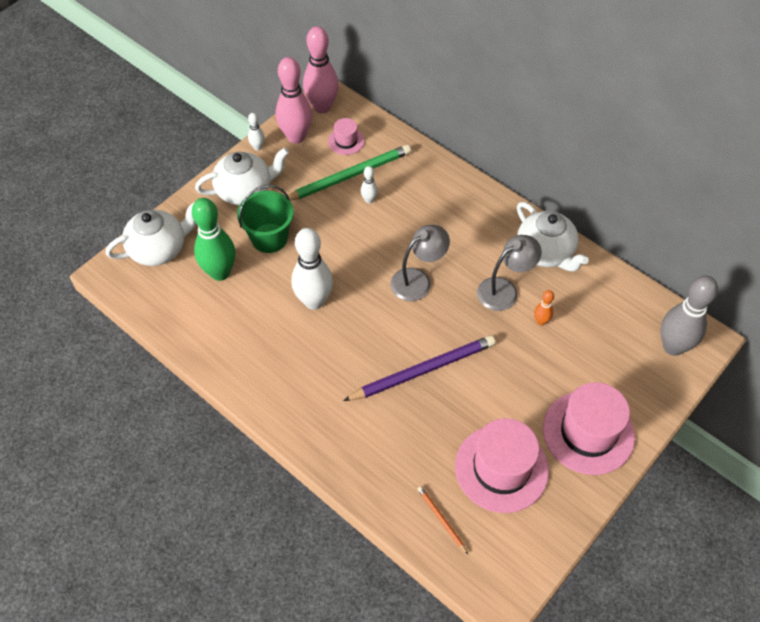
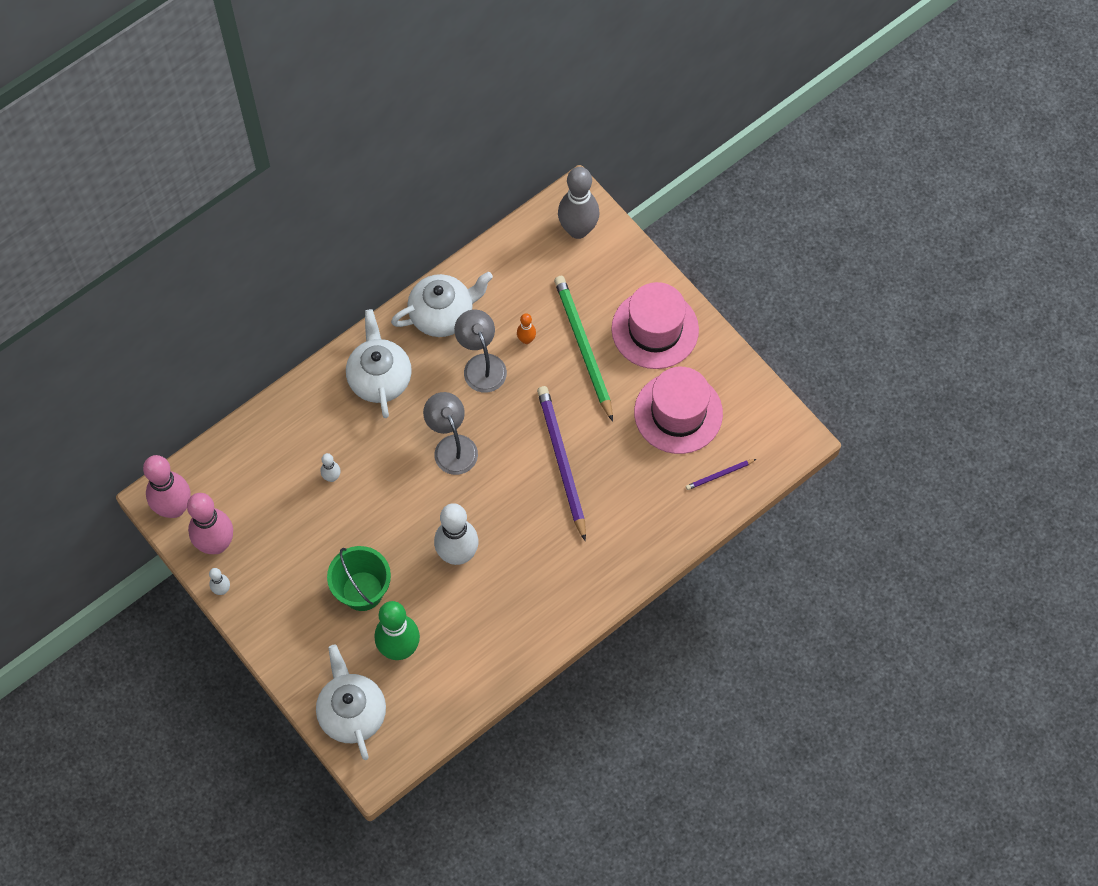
camera: 80 degrees left, 10 degrees up
(245, 190) = (286, 610): white teapot -> white teapot (379, 378)
(346, 141) = (237, 489): pink hat -> none
(349, 176) = (291, 493): green pencil -> green pencil (583, 347)
(441, 519) = (719, 475): orange pencil -> purple pencil

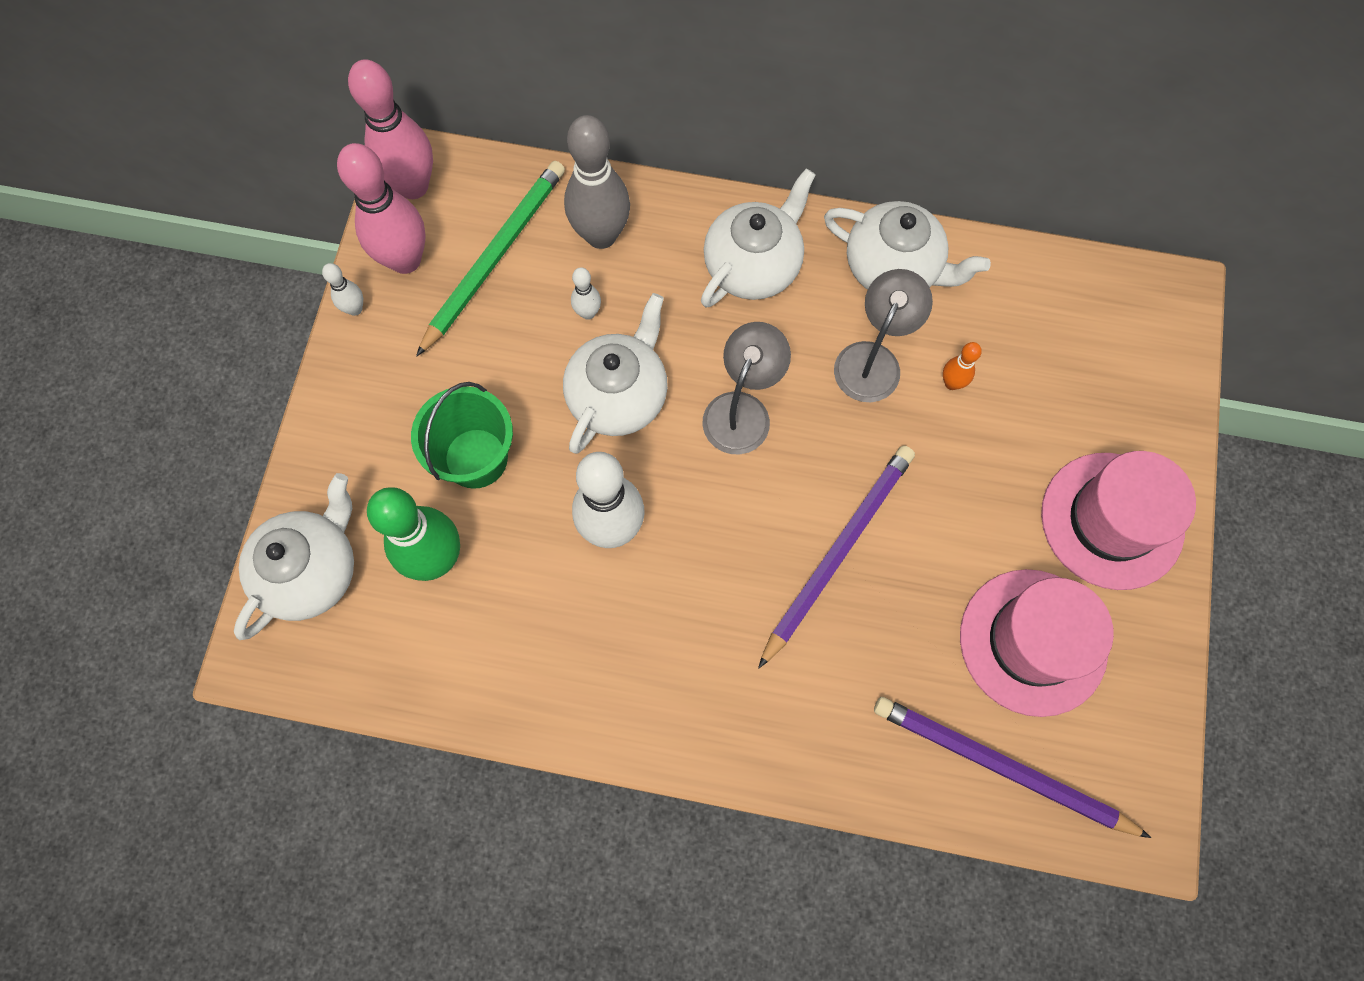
camera: 50 degrees right, 5 degrees up
(391, 497) = (619, 395): none -> white teapot
(578, 230) = (1144, 327): grey bowling pin -> grey bowling pin (601, 235)
(583, 347) = (1006, 455): green pencil -> green pencil (494, 257)
(719, 475) = (1001, 767): purple pencil -> purple pencil, size x2.20

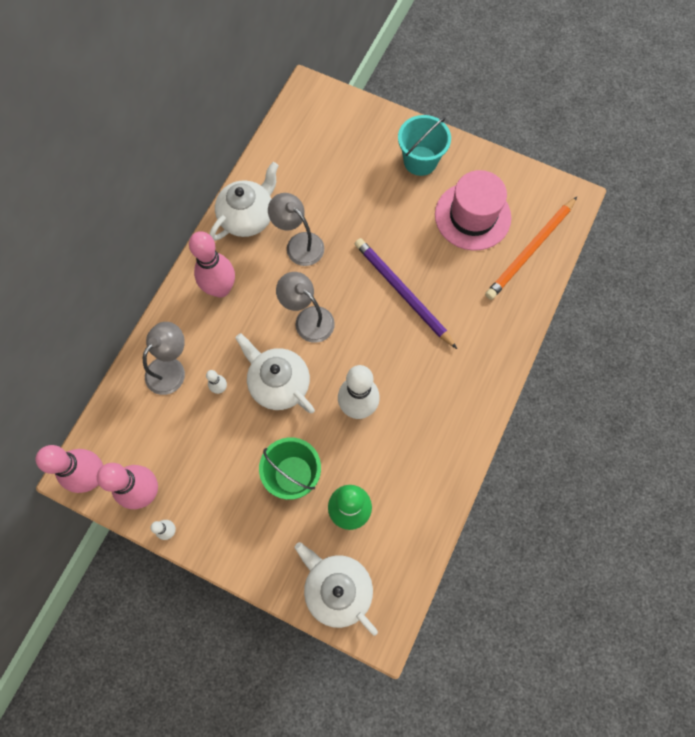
camera: 75 degrees left, 0 degrees up
(494, 257) = (163, 435): green pencil -> none
(601, 235) = (171, 368): grey bowling pin -> grey lamp
(753, 265) = (221, 289): white teapot -> pink bowling pin
(952, 383) = (325, 209): orange bowling pin -> none
(1001, 767) = (530, 250): purple pencil -> orange pencil
(1112, 520) = (420, 161): pink hat -> turquoise bucket

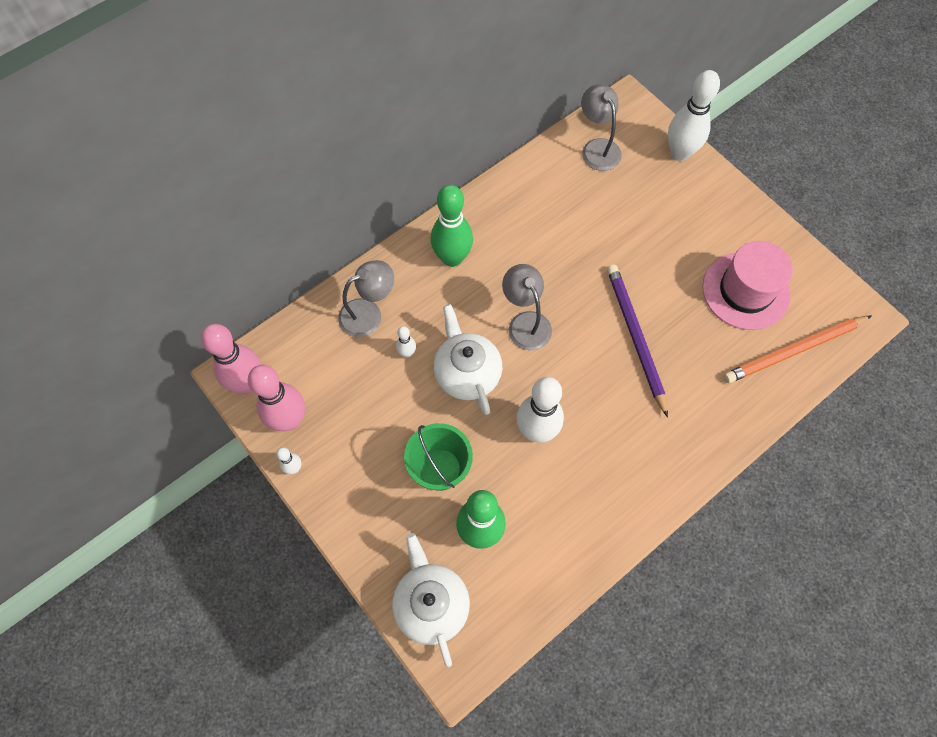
camera: 25 degrees right, 5 degrees down
(221, 289) = (452, 258): pink bowling pin -> green bowling pin
(248, 217) = (511, 200): white teapot -> none
(299, 244) = (550, 246): grey lamp -> grey lamp (597, 148)
(370, 119) = (680, 153): none -> white bowling pin
(420, 161) = (714, 214): turquoise bucket -> none

